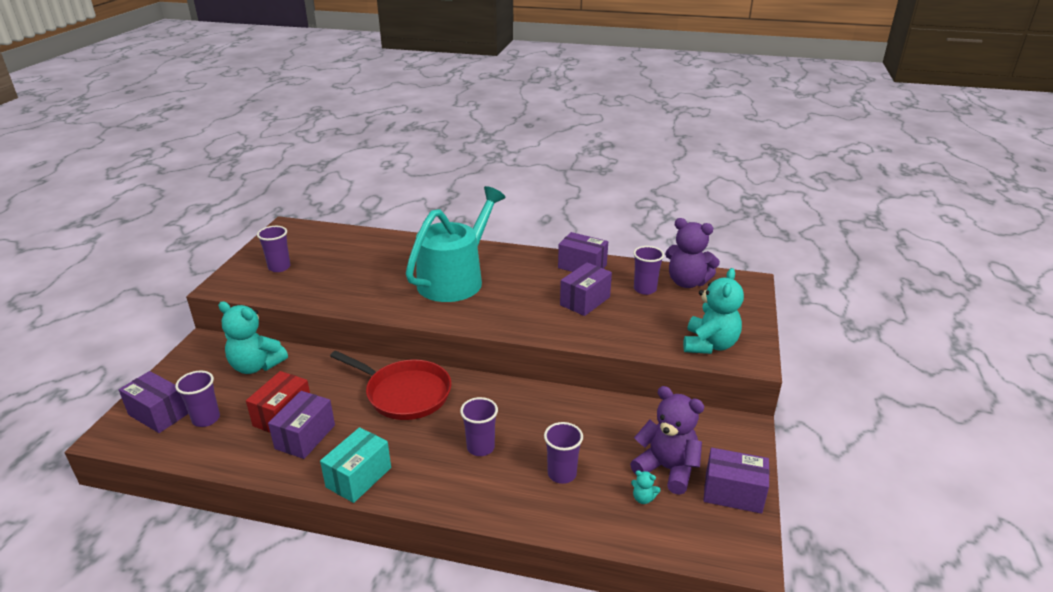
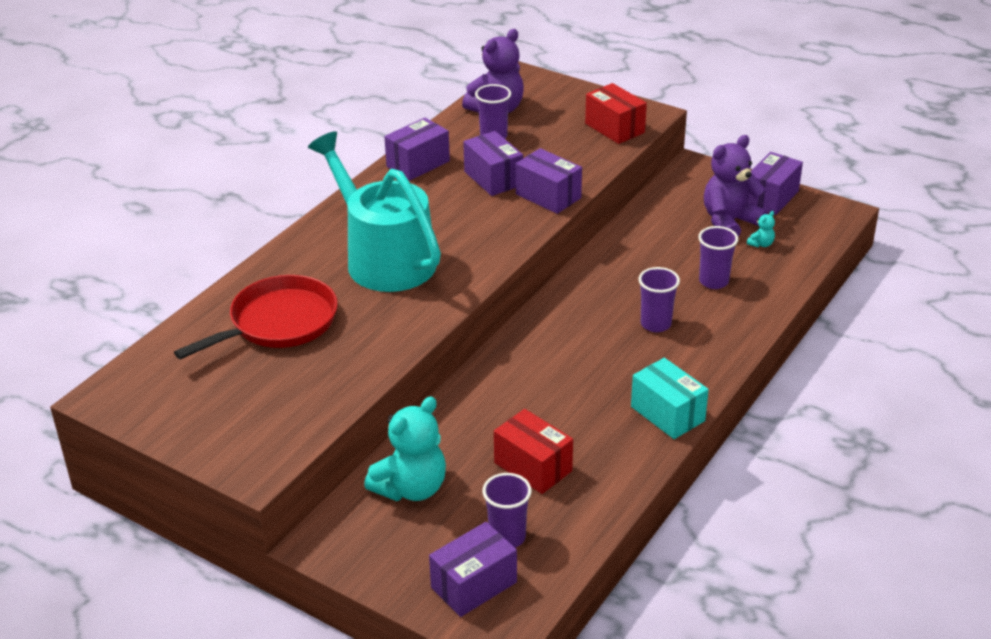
camera: 70 degrees left, 5 degrees up
(279, 267) = (239, 410): purple cup -> none
(305, 437) = (582, 450): purple box -> purple box (548, 196)
(404, 393) = (539, 364): red pan -> red pan (278, 323)
(709, 345) = (614, 128): turquoise teddy bear -> red box

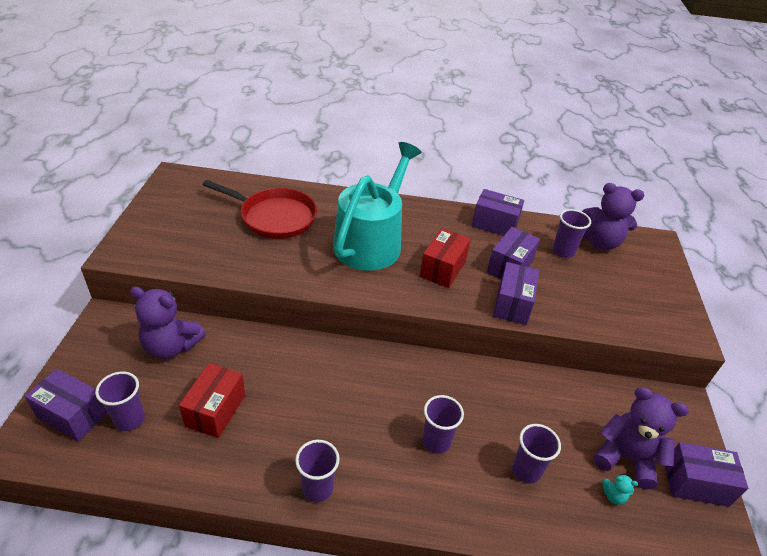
camera: 60 degrees right, 5 degrees up
(411, 488) = (171, 346): turquoise teddy bear -> purple teddy bear
(614, 128) = (645, 318): red box -> red box (443, 269)
(667, 414) = (317, 488): turquoise box -> purple cup

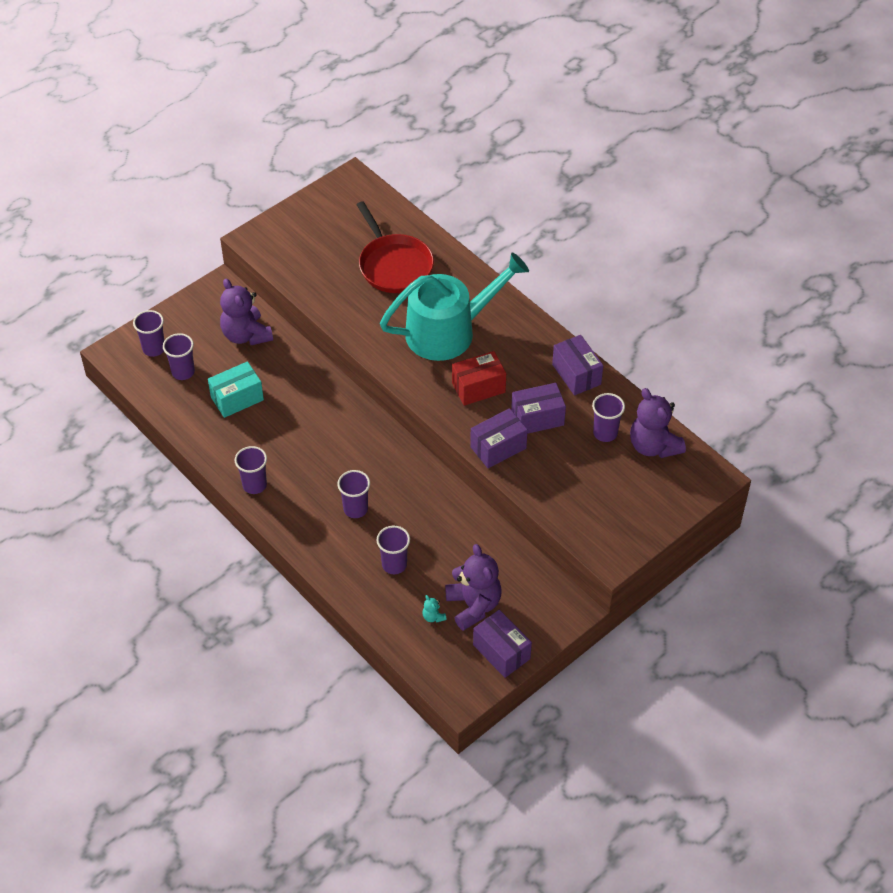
camera: 45 degrees right, 10 degrees up
(73, 415) = (154, 349): purple box -> purple cup
(215, 410) = (237, 398): red box -> turquoise box

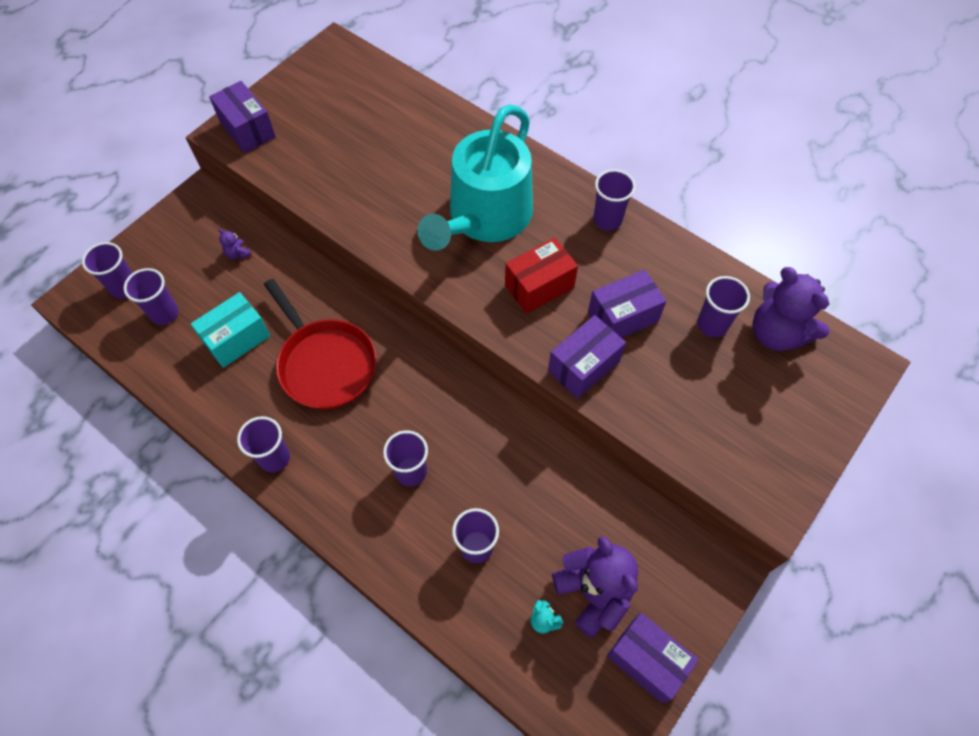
camera: 10 degrees left, 10 degrees up
(246, 335) = (238, 253): purple teddy bear -> purple teddy bear, size x0.41
(394, 265) = (402, 143): red pan -> red pan (325, 364)
(448, 331) = (485, 217): turquoise watering can -> turquoise watering can turned 150 degrees clockwise
(545, 346) = (607, 220): none -> purple cup
(576, 374) = (654, 251): purple box -> purple box (247, 129)

